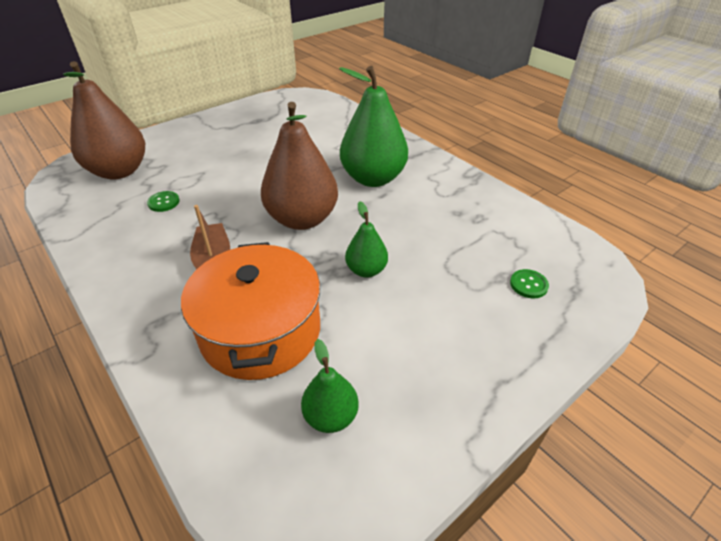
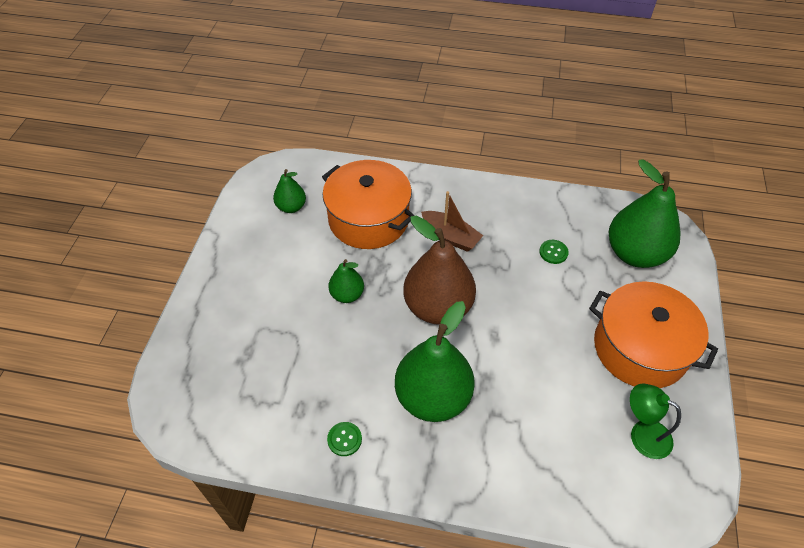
camera: 140 degrees right, 10 degrees up
(119, 171) = (635, 253): brown pear -> green pear
(216, 137) = (640, 348): none -> orange pot
(279, 116) = (642, 434): none -> green lamp
(528, 285) = (224, 358): green button -> green button (344, 439)

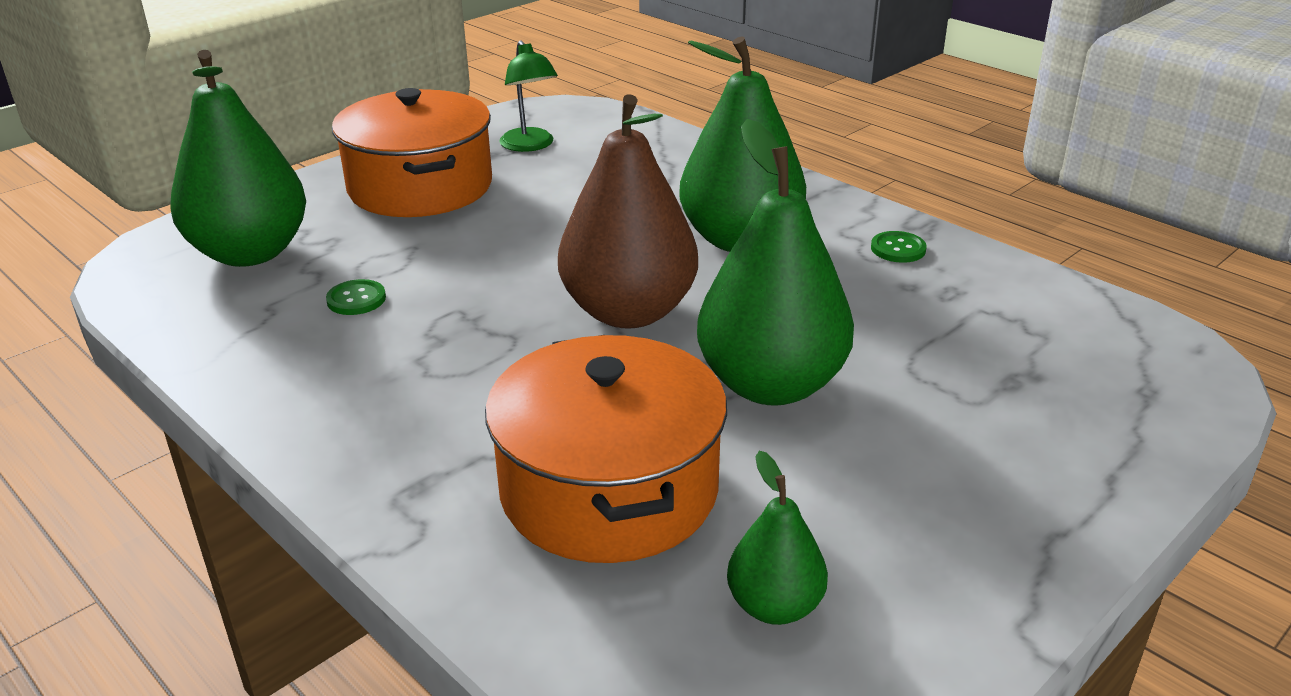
camera: 145 degrees left, 20 degrees down
(347, 295) = (771, 385): green pear -> green pear, size x1.97
(450, 237) = (485, 387): brown boat -> none

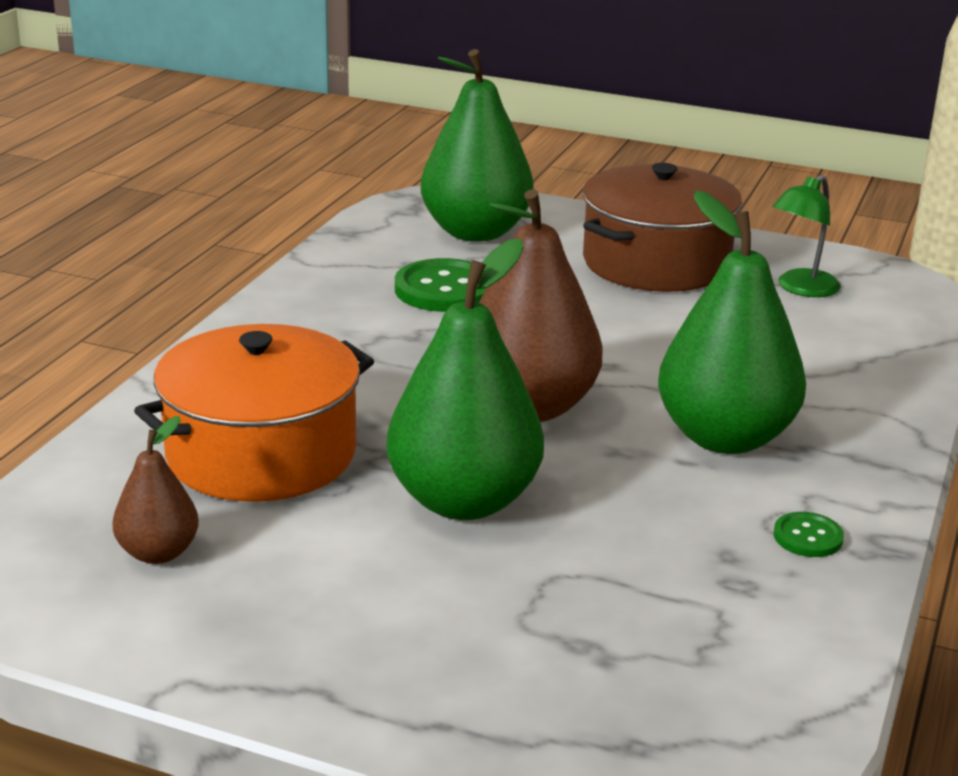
camera: 65 degrees right, 5 degrees down
(356, 299) = (444, 289): green button -> green button, size x1.93
(420, 187) = (656, 263): orange pot -> brown pot
(774, 606) = (158, 553): green pear -> brown pear

